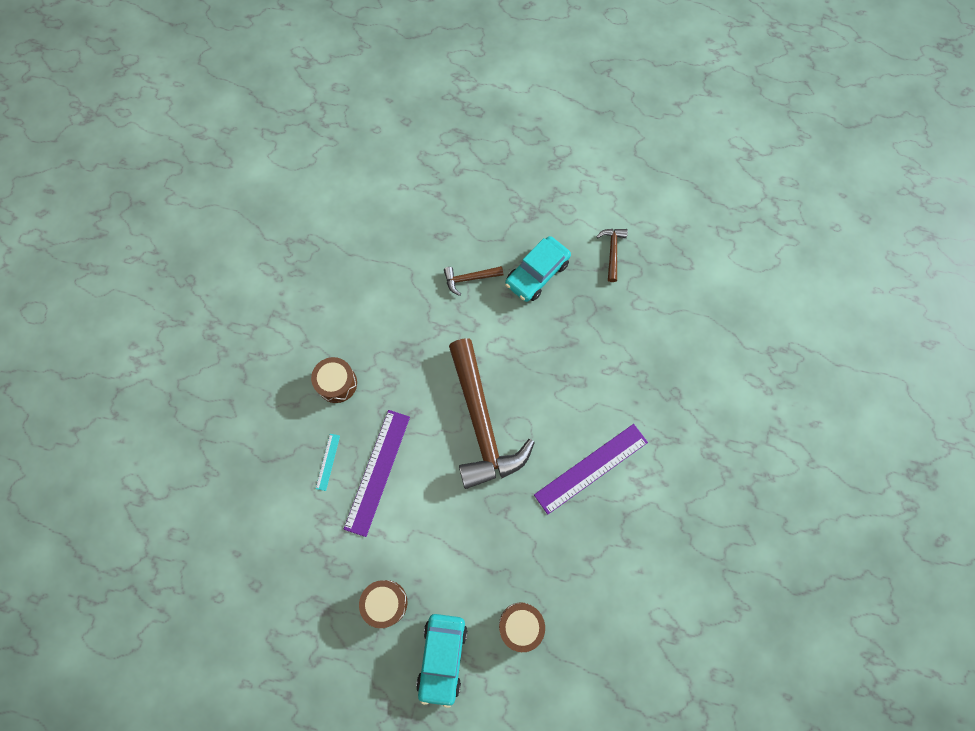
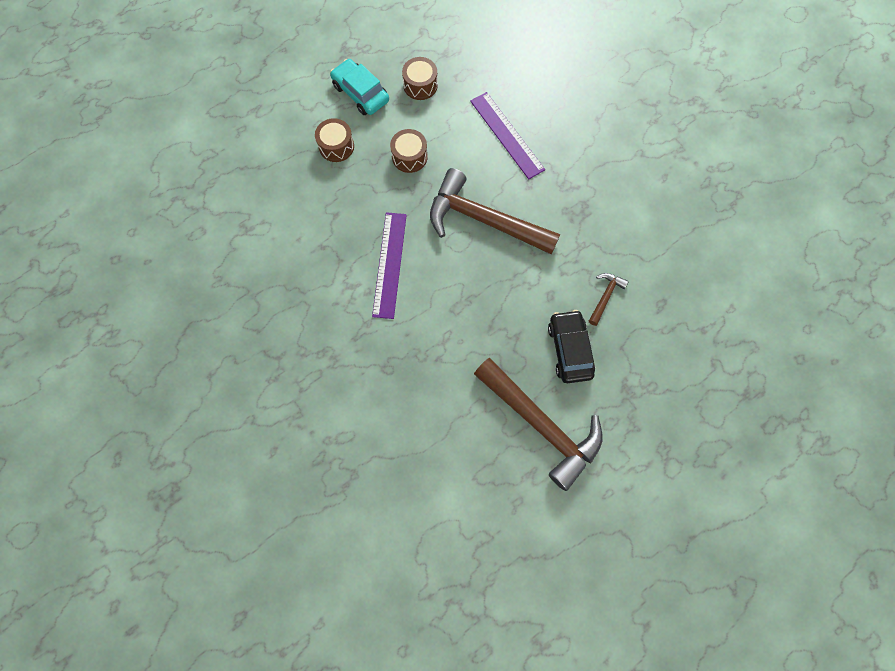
camera: 130 degrees right, 0 degrees up
(328, 462) = (539, 112): turquoise ruler -> none
(337, 383) = (592, 152): brown drum -> brown drum (409, 157)
(537, 273) = (569, 349): turquoise car -> black car
(612, 251) = (541, 425): brown hammer -> brown hammer, size x2.36

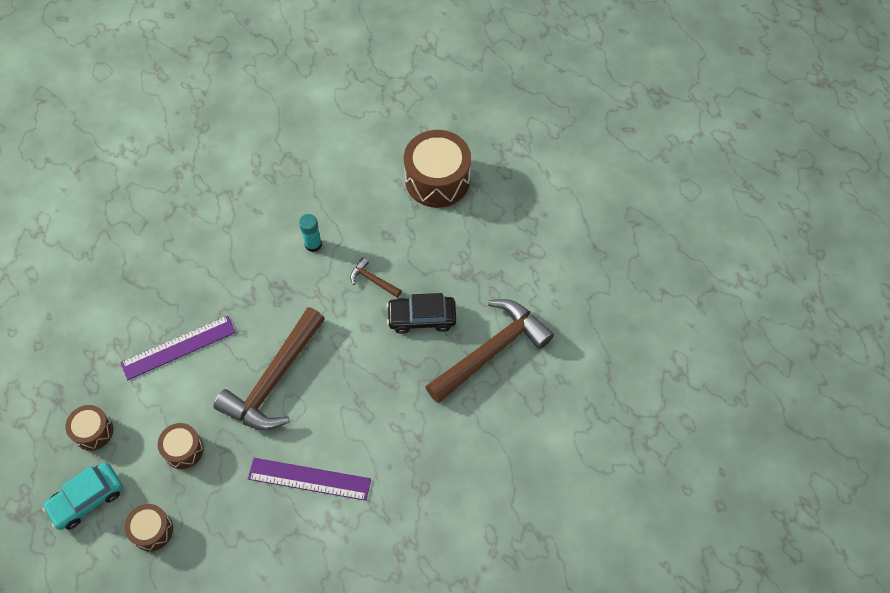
camera: 85 degrees left, 10 degrees down
(636, 234) = (313, 244): none -> turquoise glue stick
(743, 350) = (437, 179): none -> brown drum

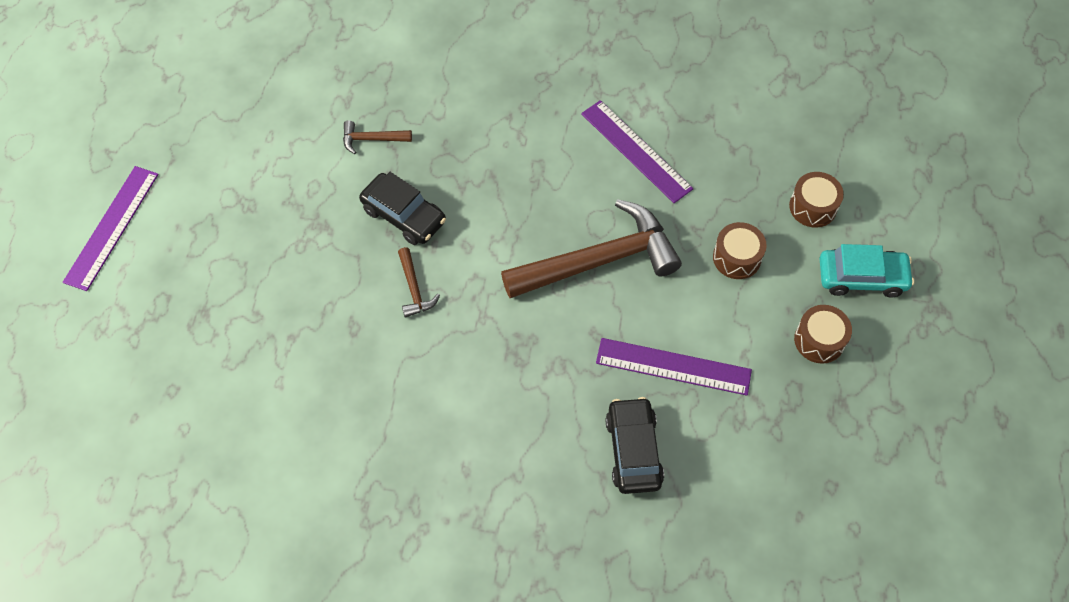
camera: 140 degrees left, 0 degrees up
(170, 284) = (633, 450): none -> black car
(313, 244) = (439, 377): turquoise glue stick -> none
(437, 179) = (237, 350): brown drum -> none
(491, 351) = (372, 139): brown hammer -> brown hammer, size x0.42
(579, 187) = (112, 227): none -> purple ruler

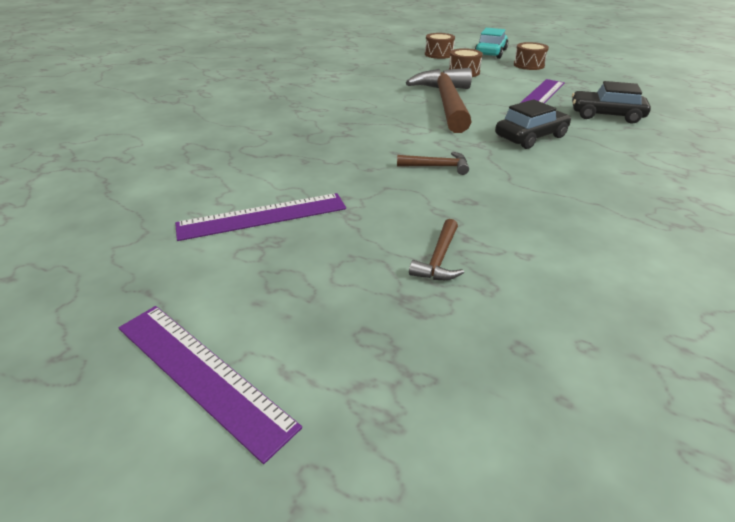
camera: 70 degrees left, 25 degrees down
(372, 139) = (260, 162): brown hammer -> brown hammer (439, 259)
(404, 215) = (356, 160): black car -> black car (530, 137)
(636, 151) = (364, 82): purple ruler -> purple ruler (262, 216)

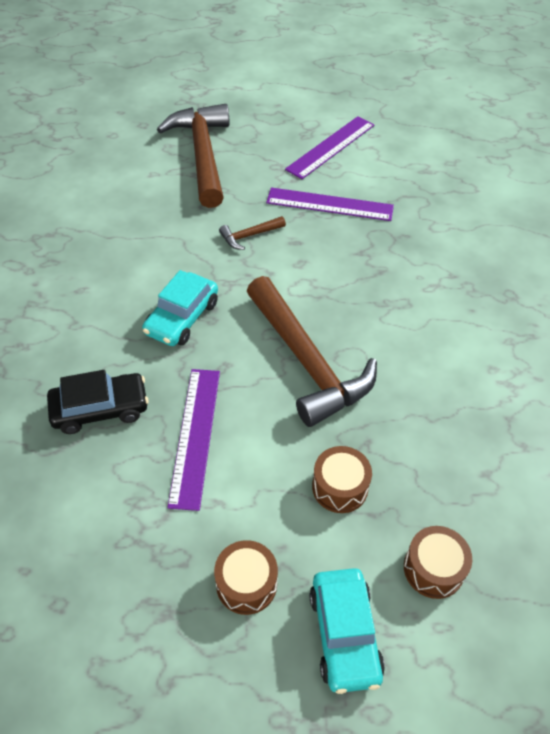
camera: 150 degrees right, 15 degrees up
(201, 374) = (269, 77): purple ruler -> purple ruler (329, 204)
(439, 259) = (202, 154): brown hammer -> brown hammer, size x2.36
(530, 137) = (182, 318): black car -> turquoise car

